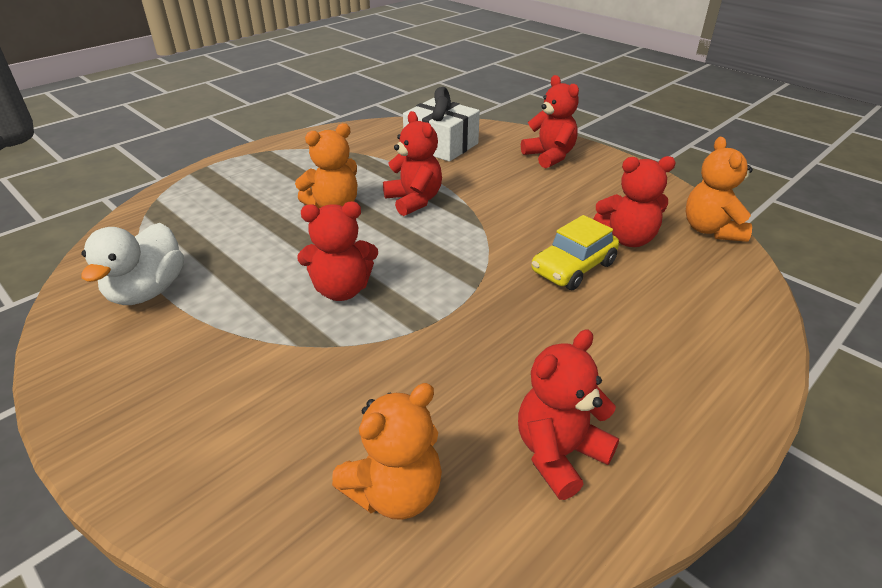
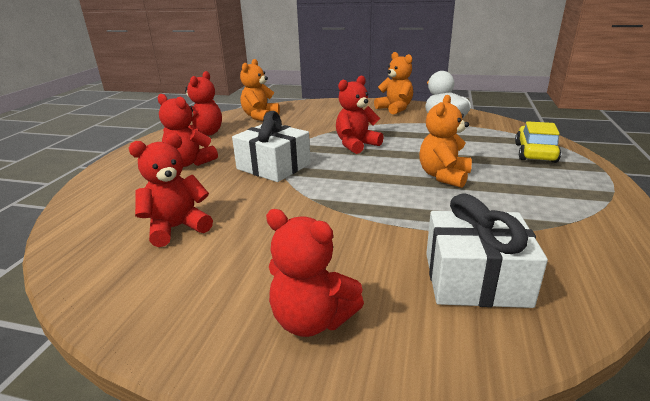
camera: 150 degrees right, 10 degrees down
(414, 201) = (394, 200): red teddy bear -> red teddy bear (189, 163)
(487, 289) = (273, 166): none -> white gift
(573, 267) = (221, 193): yellow car -> yellow car (535, 153)
(711, 230) = (79, 266): orange teddy bear -> orange teddy bear (395, 109)

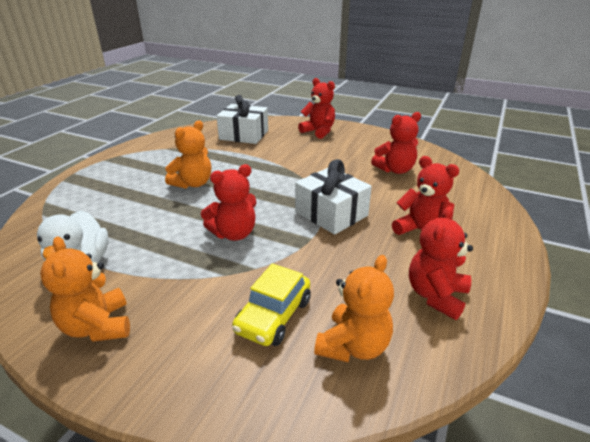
camera: 170 degrees left, 5 degrees up
(535, 153) = (84, 196): yellow car -> yellow car (273, 316)

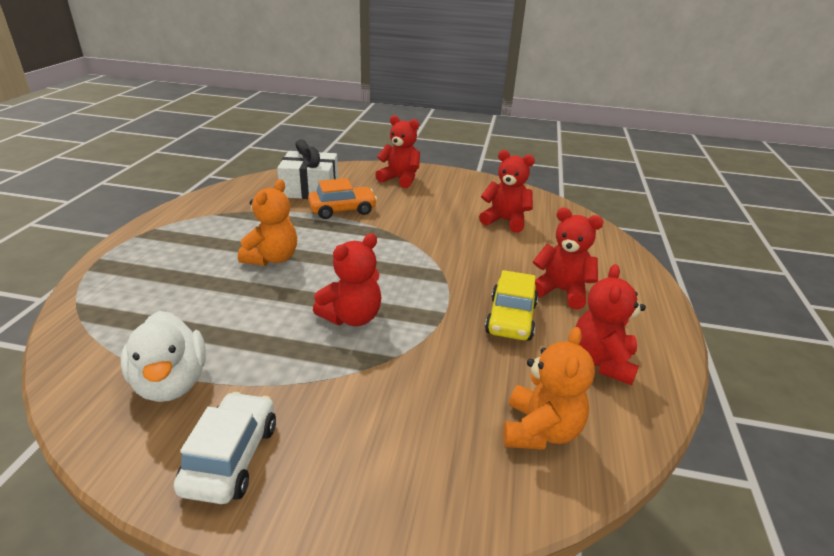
camera: 15 degrees left, 0 degrees up
(97, 326) = (231, 457): orange teddy bear -> white car
(262, 152) = (342, 210): none -> orange car
(273, 316) = (440, 410): yellow car -> yellow car (511, 319)
(331, 214) = (455, 280): white gift -> none
(395, 170) = (505, 221): red teddy bear -> red teddy bear turned 120 degrees counterclockwise

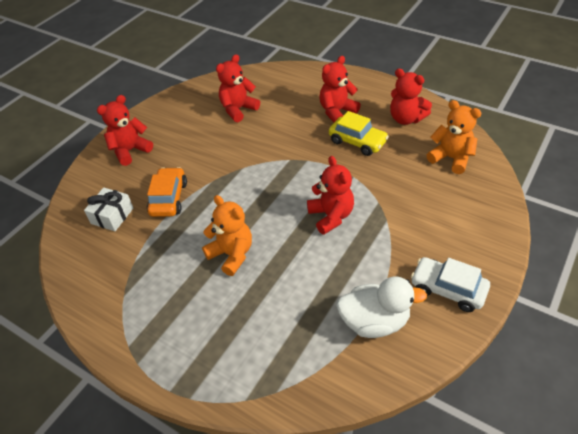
camera: 65 degrees left, 15 degrees up
(310, 189) = (112, 216): white gift -> white gift, size x0.65

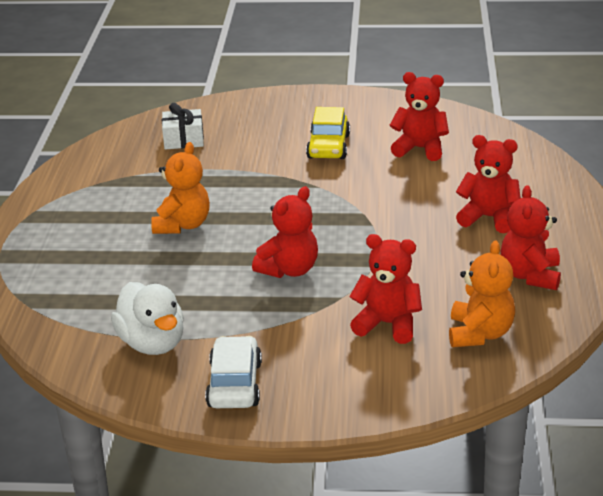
camera: 60 degrees right, 15 degrees down
(130, 151) = (285, 112): red teddy bear -> red teddy bear (388, 324)
(168, 198) = (233, 160): orange car -> none
(357, 142) = (442, 250): yellow car -> yellow car (328, 147)

